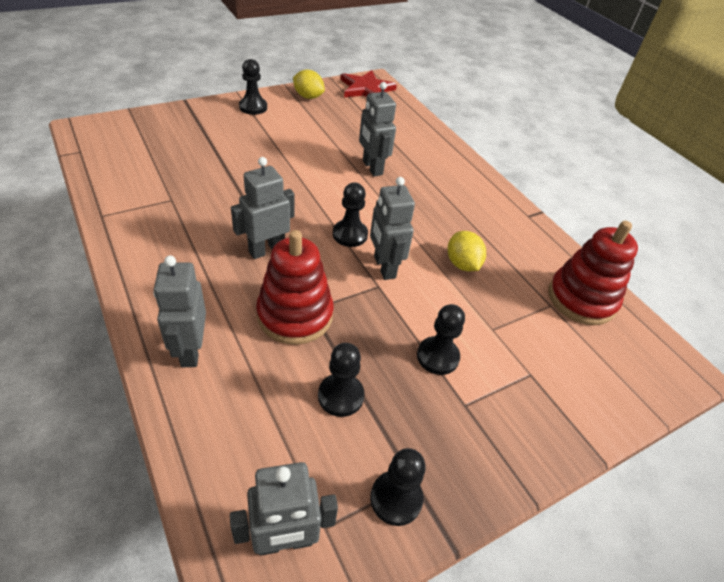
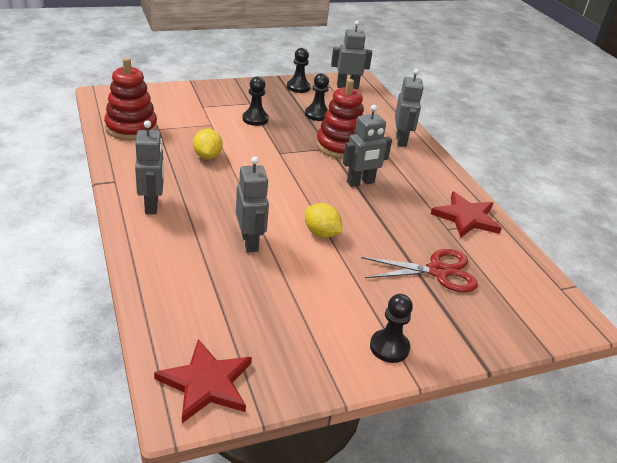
camera: 170 degrees left, 10 degrees down
(141, 215) = (466, 217): none -> red star
(198, 157) = (438, 271): none -> red scissors
(308, 97) = (308, 367): yellow lemon -> yellow lemon (321, 233)
(350, 234) = (292, 185): black pawn -> none
(384, 267) = (271, 162): grey robot -> grey robot (152, 205)

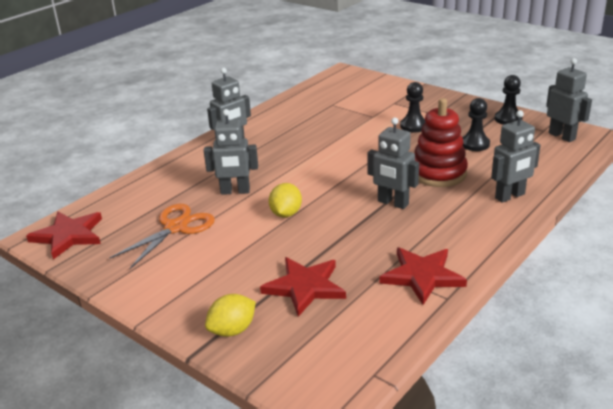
camera: 65 degrees right, 5 degrees down
(131, 128) = (316, 97): red stacking toy -> none
(207, 156) = (324, 133): yellow lemon -> yellow lemon (232, 330)
(250, 242) = (235, 191): grey robot -> grey robot turned 45 degrees clockwise
(275, 301) = (176, 227): none -> orange scissors
(389, 347) = (171, 295): black pawn -> none
(438, 271) = (305, 287): red scissors -> red star

